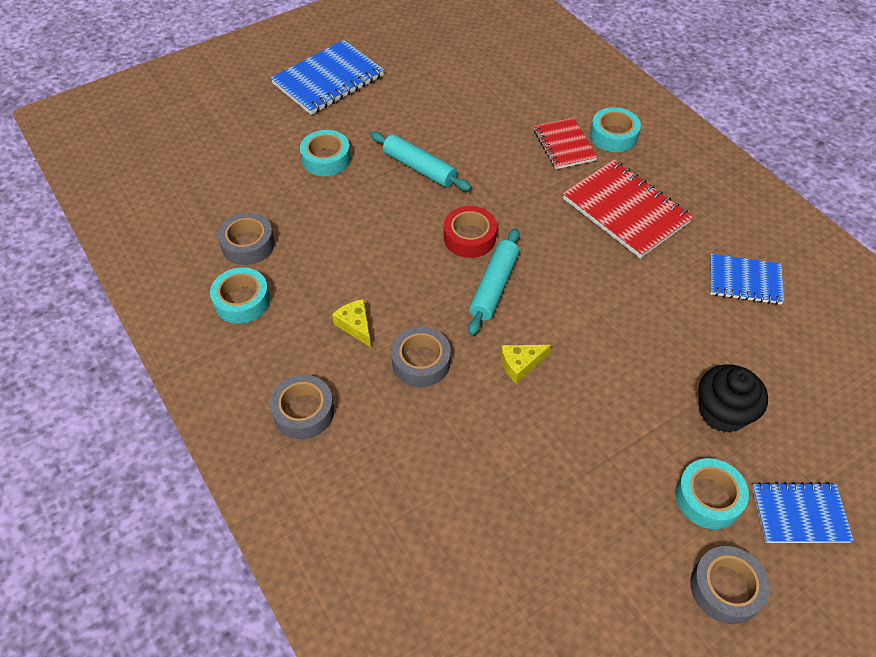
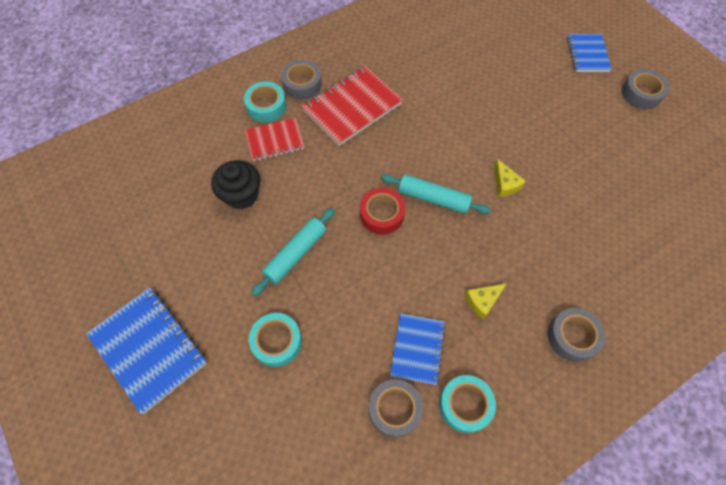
camera: 90 degrees left, 10 degrees up
(421, 362) = (512, 250): grey tape -> grey tape (302, 84)
(708, 498) = (587, 93): turquoise tape -> none
(722, 412) = (526, 77): black cupcake -> black cupcake (241, 195)
(744, 281) = (418, 50): blue notebook -> blue notebook (417, 349)

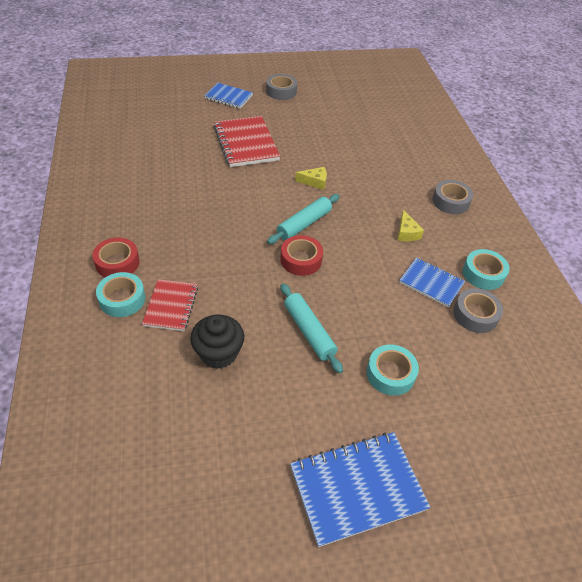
camera: 70 degrees left, 15 degrees down
(302, 84) = (117, 263): grey tape -> red tape
(352, 107) = (175, 238): red notebook -> red notebook (246, 143)

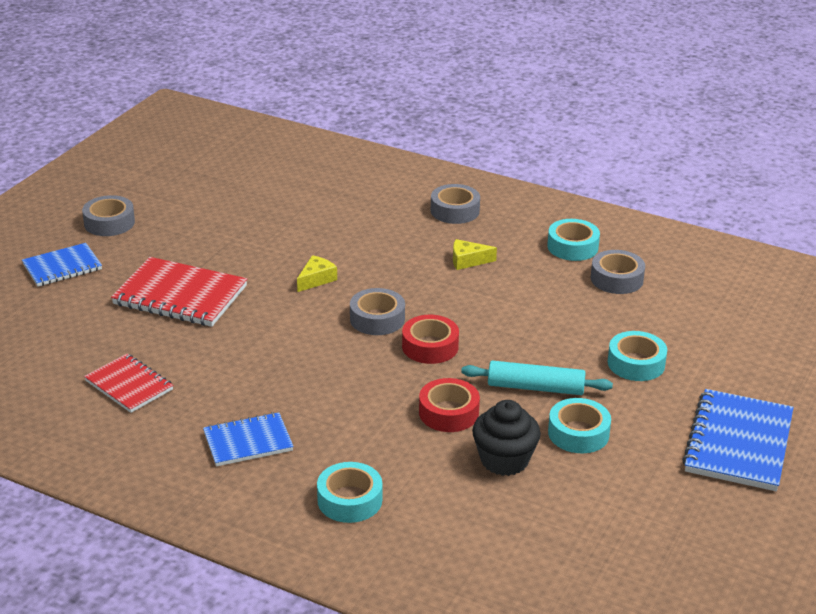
camera: 50 degrees left, 15 degrees down
(117, 263) = (283, 482): red tape -> red tape (448, 413)
(171, 306) = (401, 467): red notebook -> red notebook (129, 385)
(281, 379) = (578, 433): none -> turquoise tape
(304, 224) = (377, 319): turquoise rolling pin -> grey tape
(406, 233) = (468, 261): yellow cheese -> yellow cheese turned 150 degrees clockwise
(431, 283) = (552, 282): blue notebook -> blue notebook (248, 442)

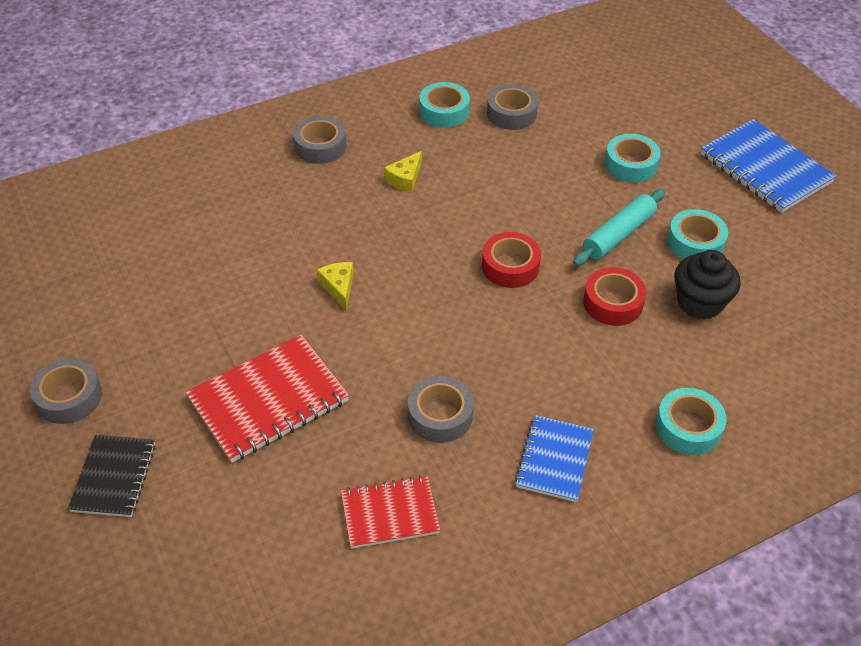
camera: 55 degrees left, 15 degrees up
(62, 267) = (114, 477): blue notebook -> black notebook
(377, 319) = (439, 278): grey tape -> grey tape (440, 415)

